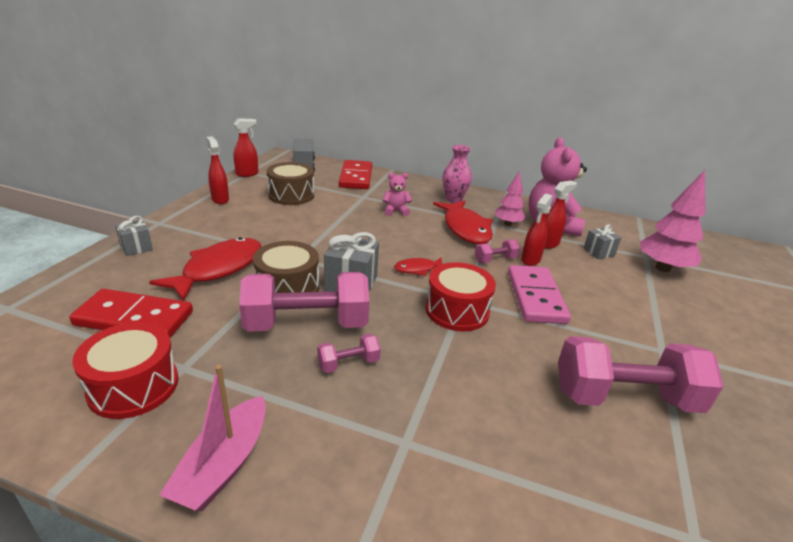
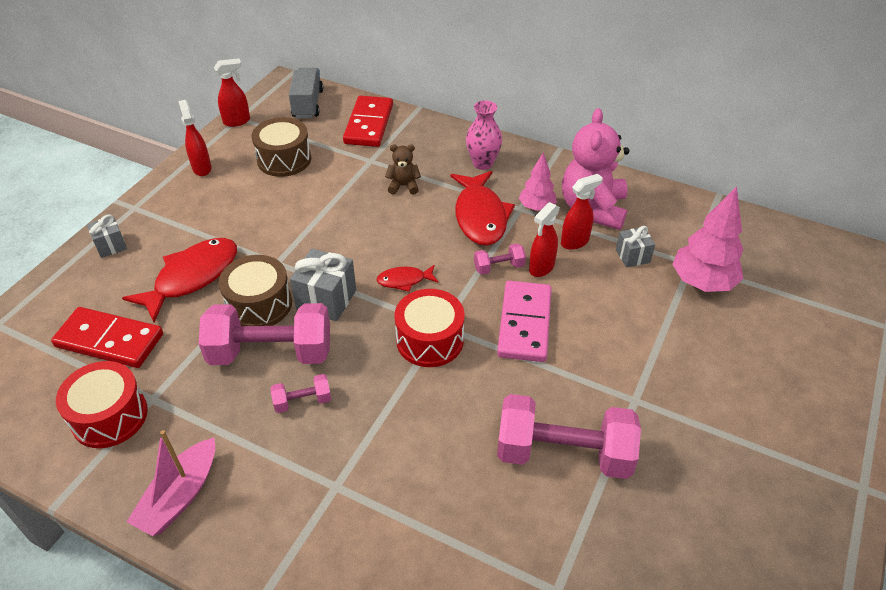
camera: 10 degrees right, 15 degrees up
(395, 211) = (403, 186): pink teddy bear -> brown teddy bear

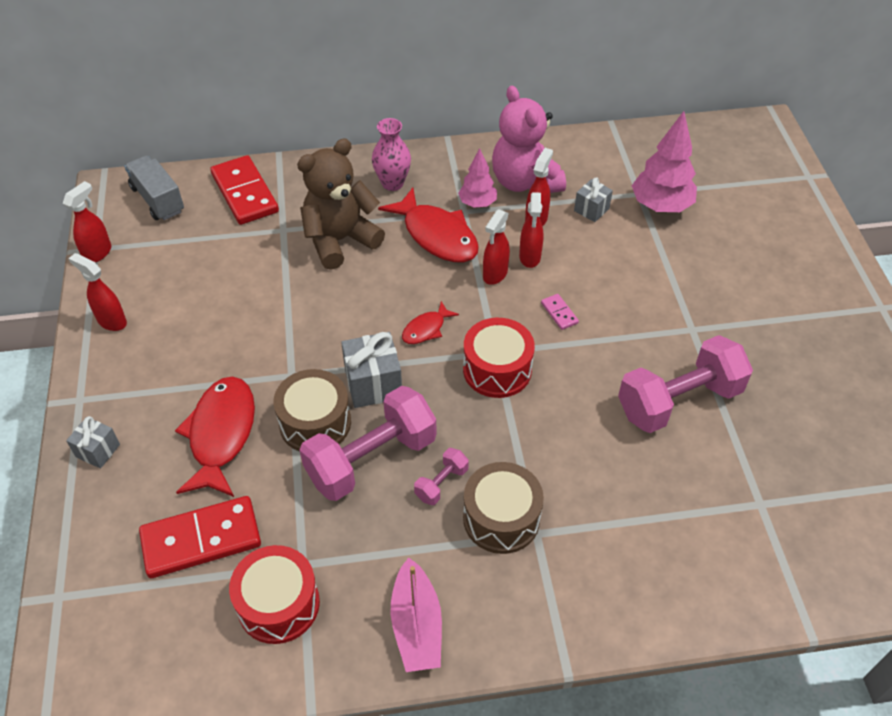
camera: 35 degrees left, 5 degrees up
(284, 159) = (193, 270): brown drum -> brown drum (501, 518)
(403, 186) = (340, 240): brown teddy bear -> brown teddy bear, size x2.12
(499, 267) = (495, 274): pink dumbbell -> red spray bottle
(524, 323) = (559, 313): pink domino -> pink domino, size x0.43

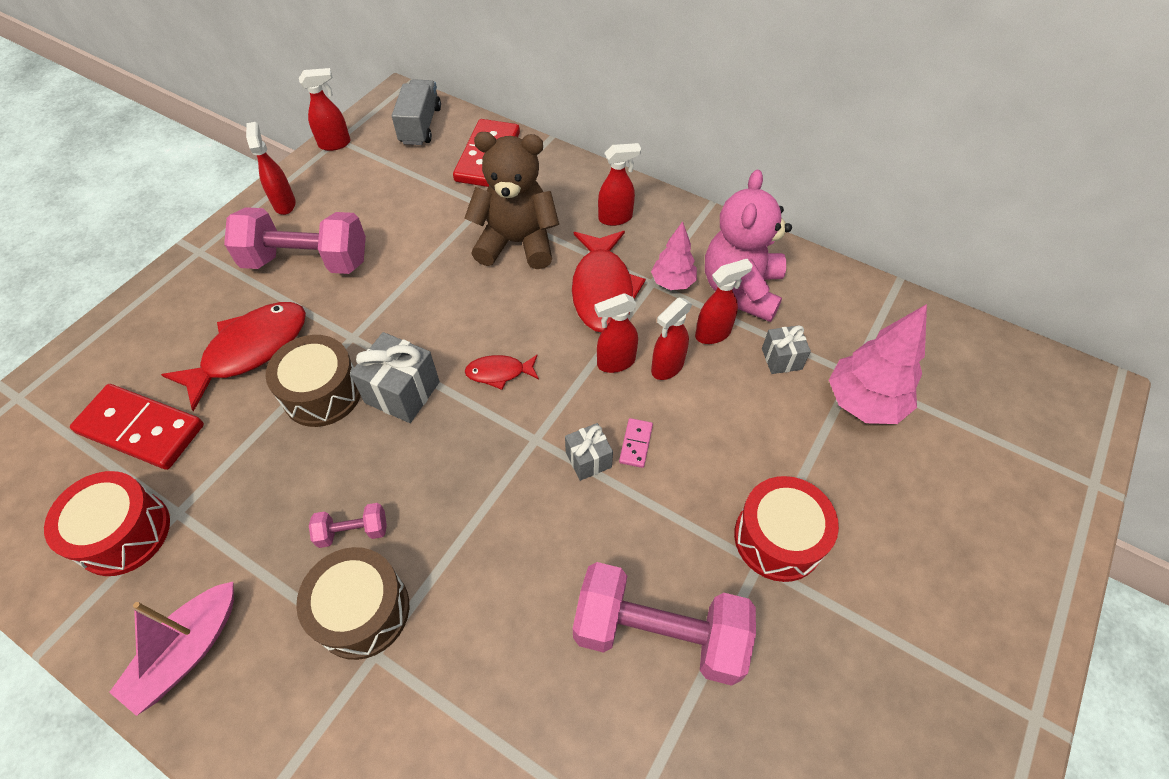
camera: 40 degrees right, 5 degrees up
(98, 451) = (164, 301): grey gift -> grey gift (588, 459)
(371, 459) = (326, 460): pink dumbbell -> pink dumbbell (307, 261)
(392, 183) = (616, 218): pink vase -> red spray bottle
(497, 369) = (517, 458): red drum -> red drum (778, 538)

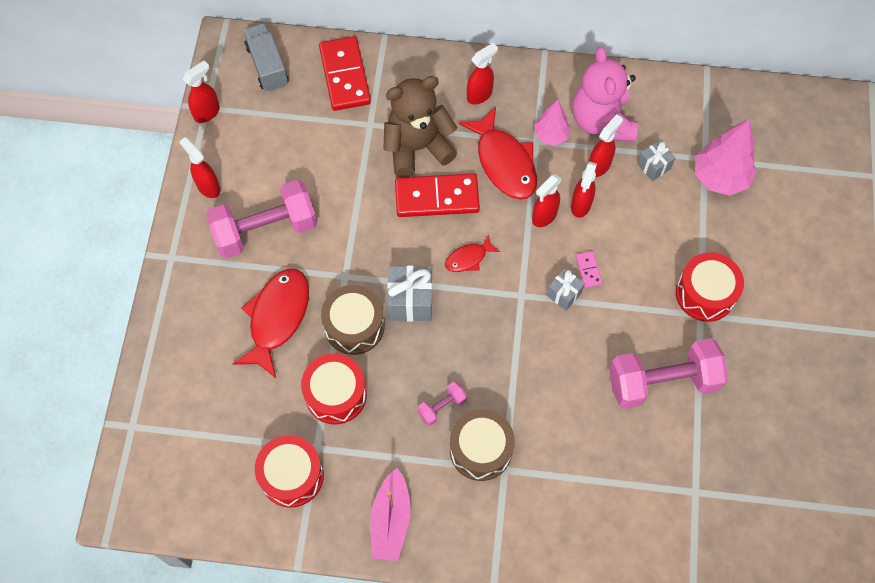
camera: 25 degrees left, 10 degrees up
(141, 429) = (244, 407): red domino -> red domino (437, 198)
(246, 460) = (336, 394): none -> red drum

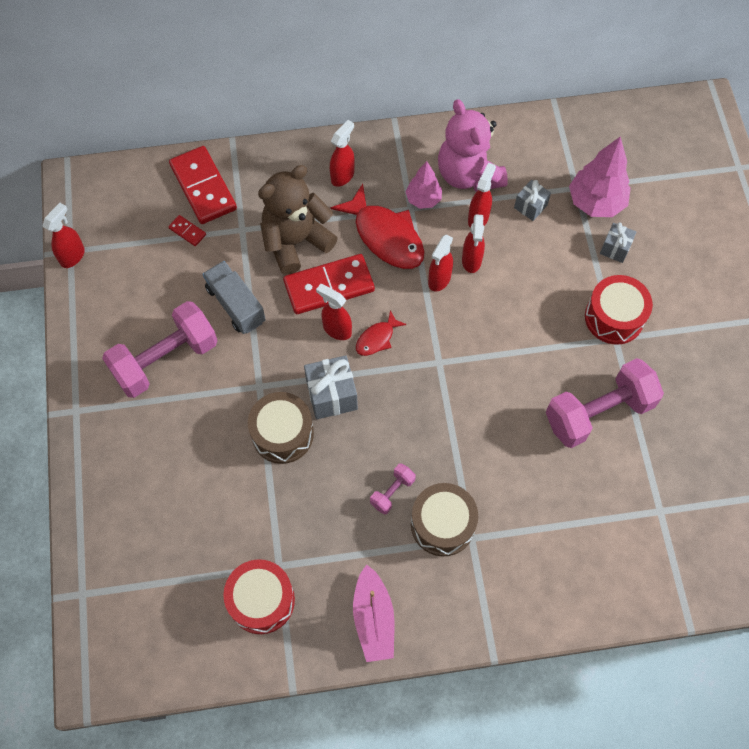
camera: 15 degrees left, 0 degrees up
(208, 187) = (94, 330): red spray bottle -> red spray bottle (336, 329)
(267, 66) = (122, 195): grey truck -> grey truck (236, 305)
(277, 318) = (202, 445): red fish -> none
(318, 114) = (187, 231): none -> red domino
(336, 394) = (283, 507): red drum -> none
(564, 294) = (480, 351): grey gift -> grey gift (615, 248)
(588, 270) = (497, 321): pink domino -> none

